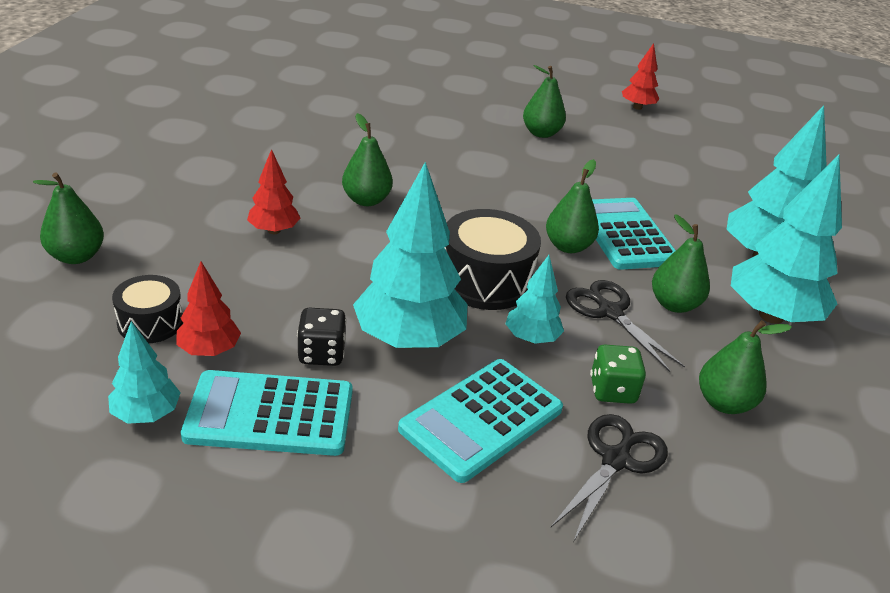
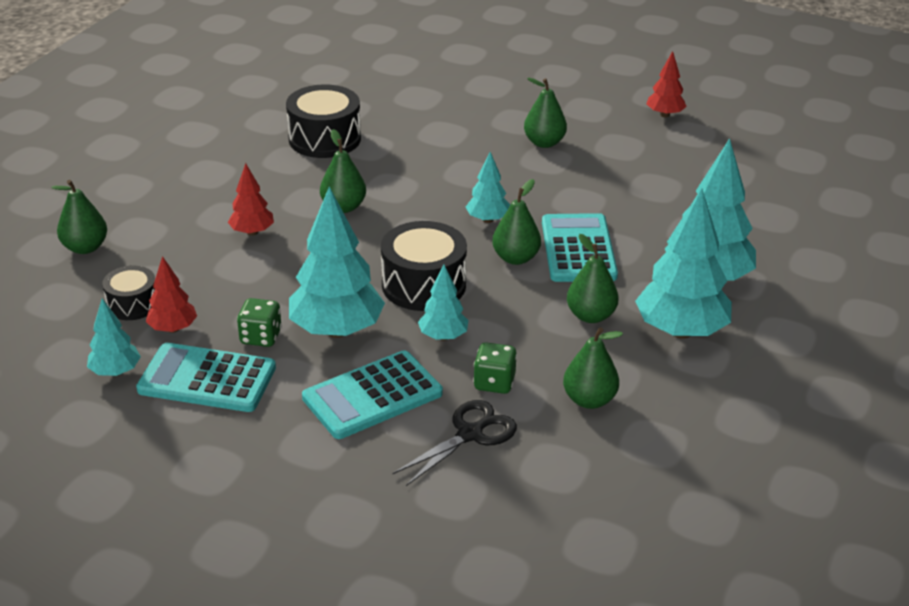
camera: 15 degrees right, 0 degrees up
(321, 354) = (261, 337): black dice -> green dice
(322, 133) = (324, 139): none -> black drum
(521, 208) = (488, 219): none -> turquoise tree
(610, 312) = (526, 319): black scissors -> none

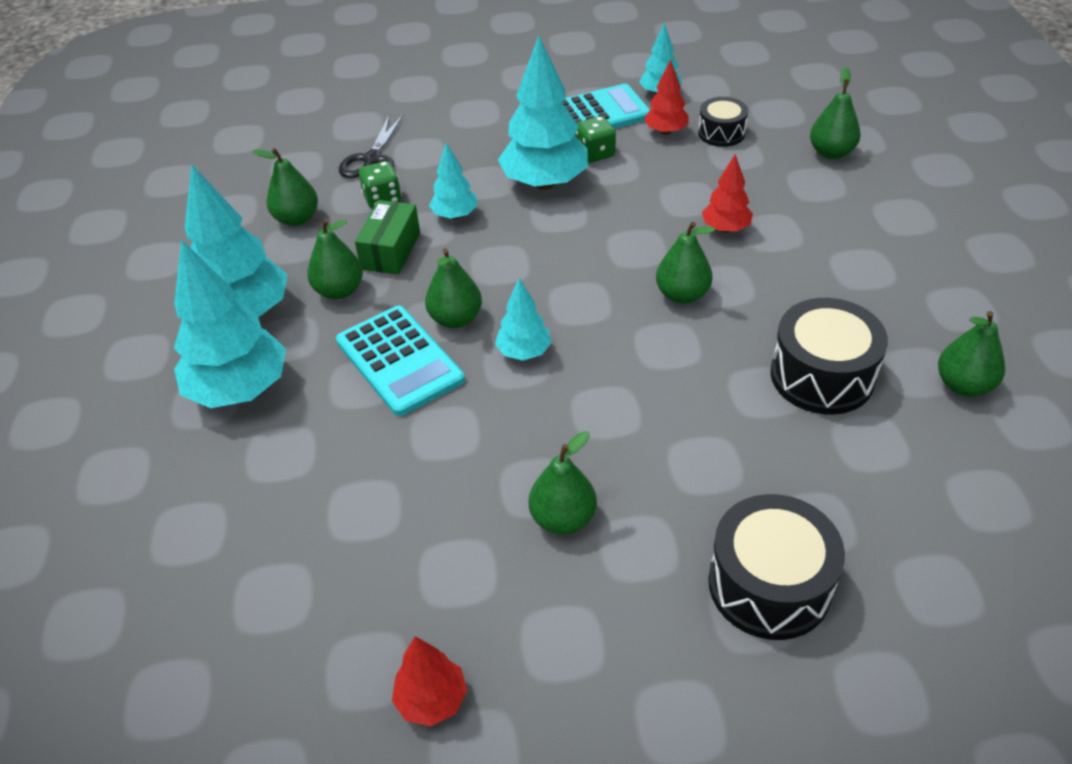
camera: 150 degrees right, 10 degrees up
(259, 107) = (963, 385): none -> green pear
(372, 396) = (466, 153): turquoise calculator -> none
(424, 285) = (516, 251): black drum -> black drum (769, 584)
(524, 330) = (391, 251): none -> green box

